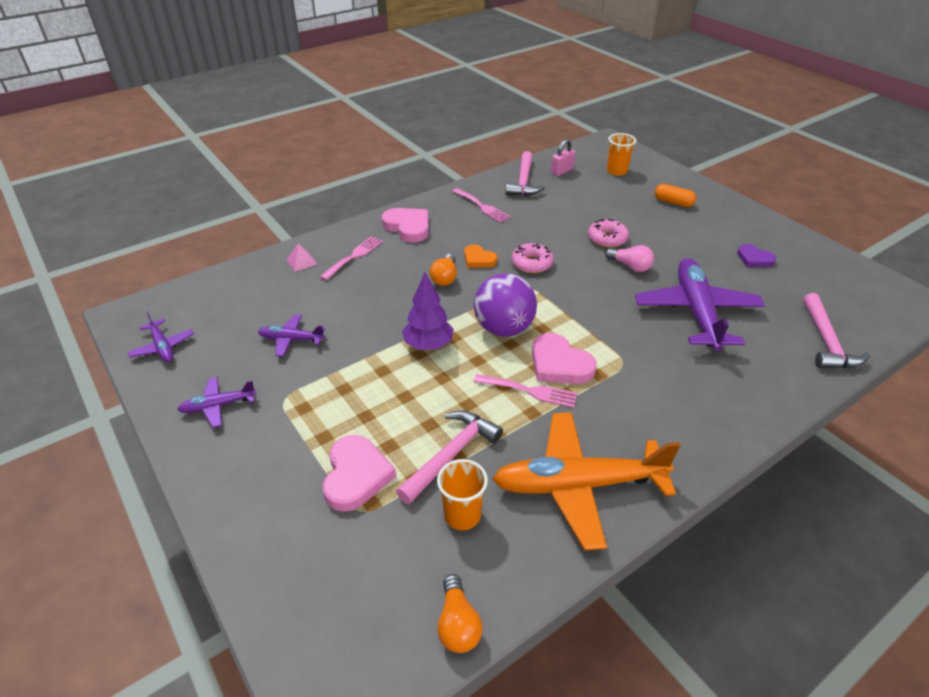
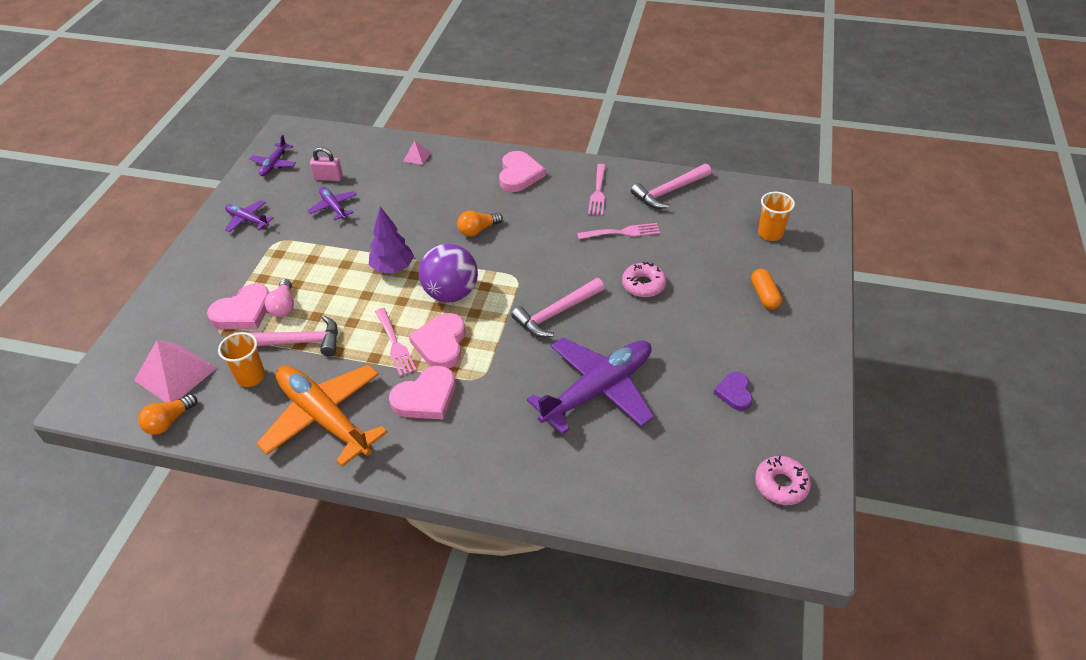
camera: 50 degrees right, 5 degrees up
(354, 256) = (451, 174): pink fork -> pink fork (622, 232)
(385, 582) = (175, 374): none -> pink pyramid
(478, 259) = (522, 232): orange heart -> none
(532, 263) = (551, 262): pink donut -> pink donut (781, 484)
(562, 171) = (719, 202): pink padlock -> pink padlock (328, 178)
(616, 405) = (426, 397): none -> pink heart
(630, 266) = (618, 319): pink light bulb -> pink light bulb (283, 306)
(826, 341) = (652, 495): pink hammer -> pink hammer (556, 313)

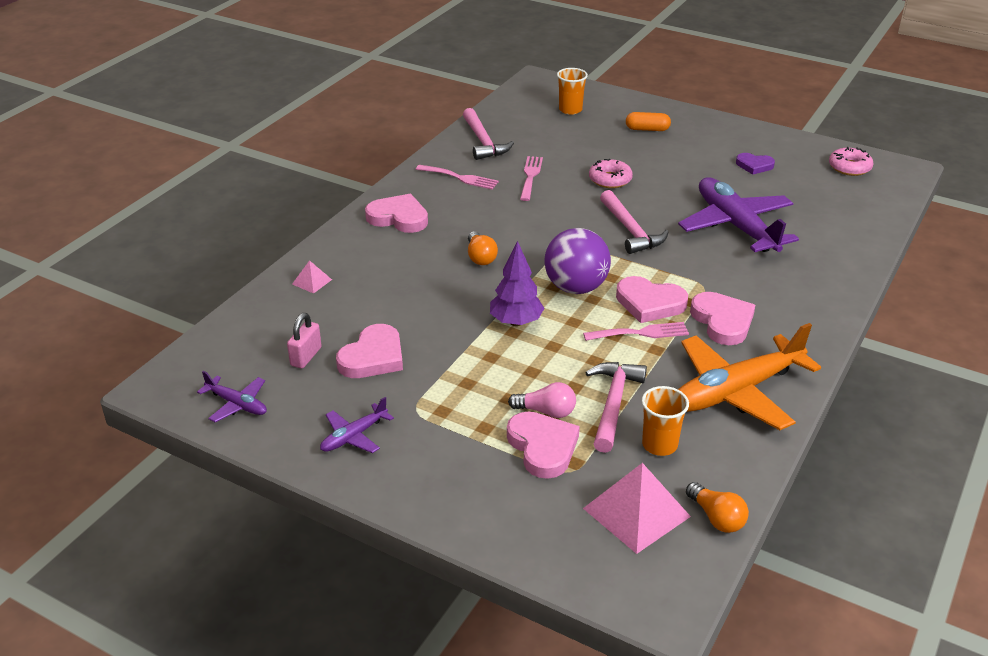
camera: 75 degrees left, 10 degrees down
(333, 207) = (373, 357): purple plane -> pink heart

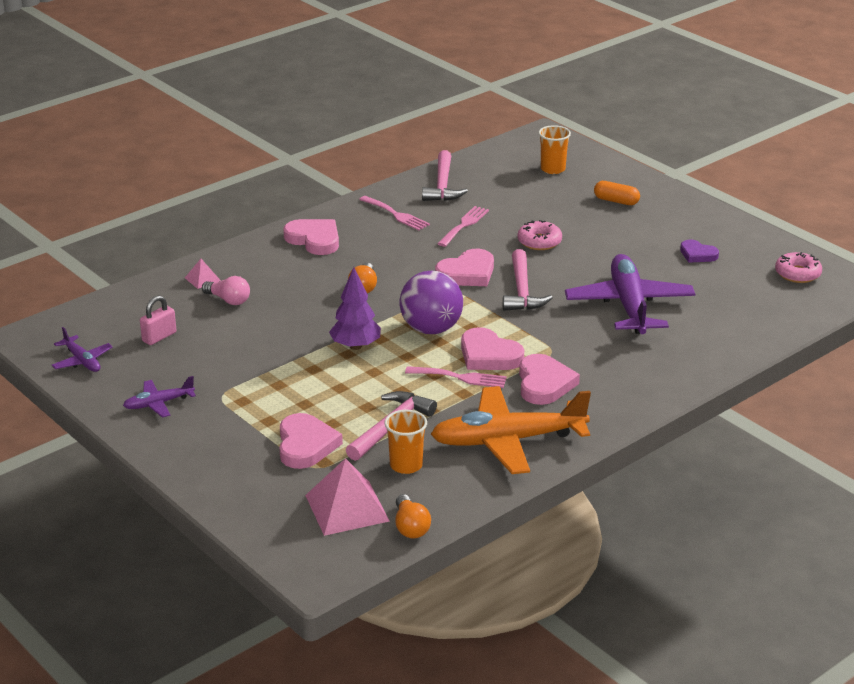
camera: 20 degrees right, 5 degrees down
(373, 357) = (214, 348): pink heart -> pink heart (467, 273)
(546, 411) = (329, 420): pink light bulb -> pink light bulb (228, 300)

